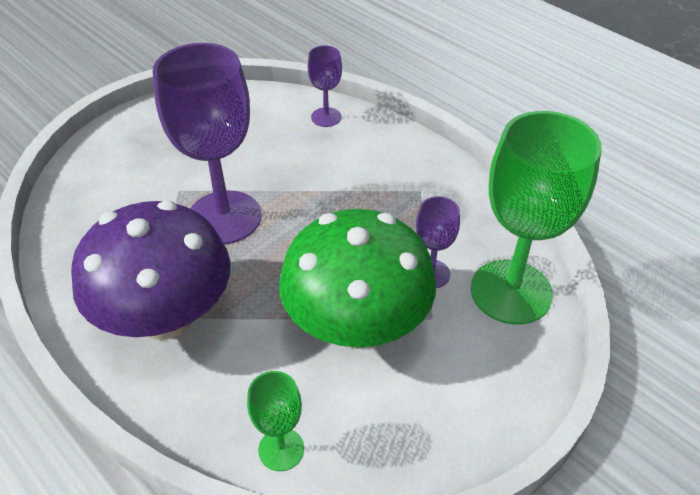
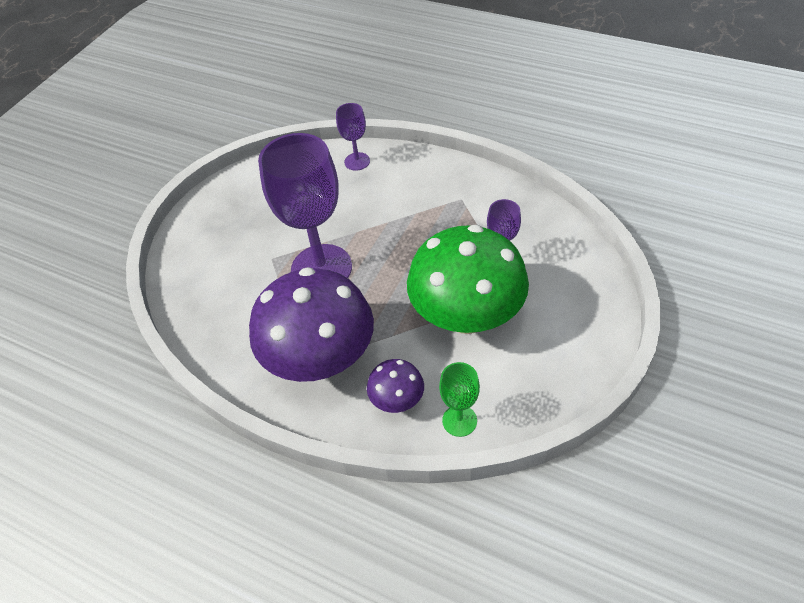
camera: 15 degrees left, 5 degrees up
(223, 396) = (397, 400): none -> purple mushroom
(511, 292) = (563, 254): green goblet -> none

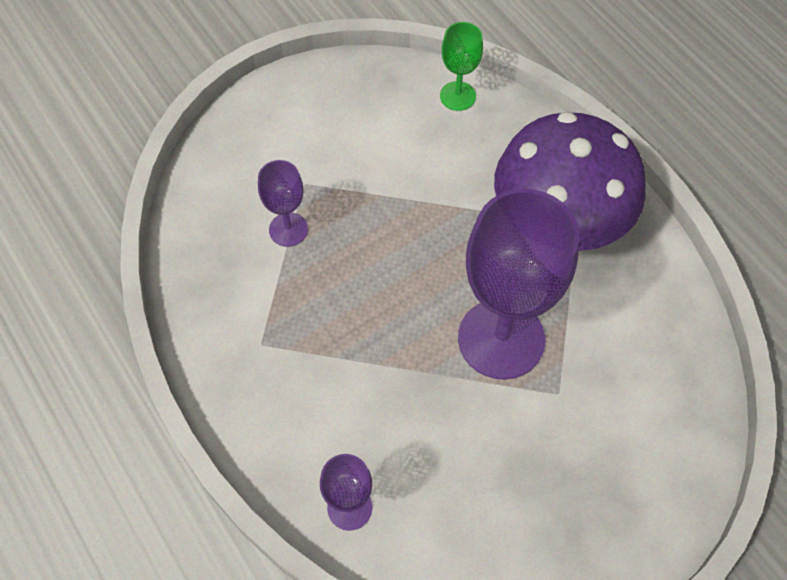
camera: 155 degrees left, 10 degrees up
(397, 400) = (503, 141): purple mushroom -> none
(467, 316) = (376, 186): green mushroom -> none

